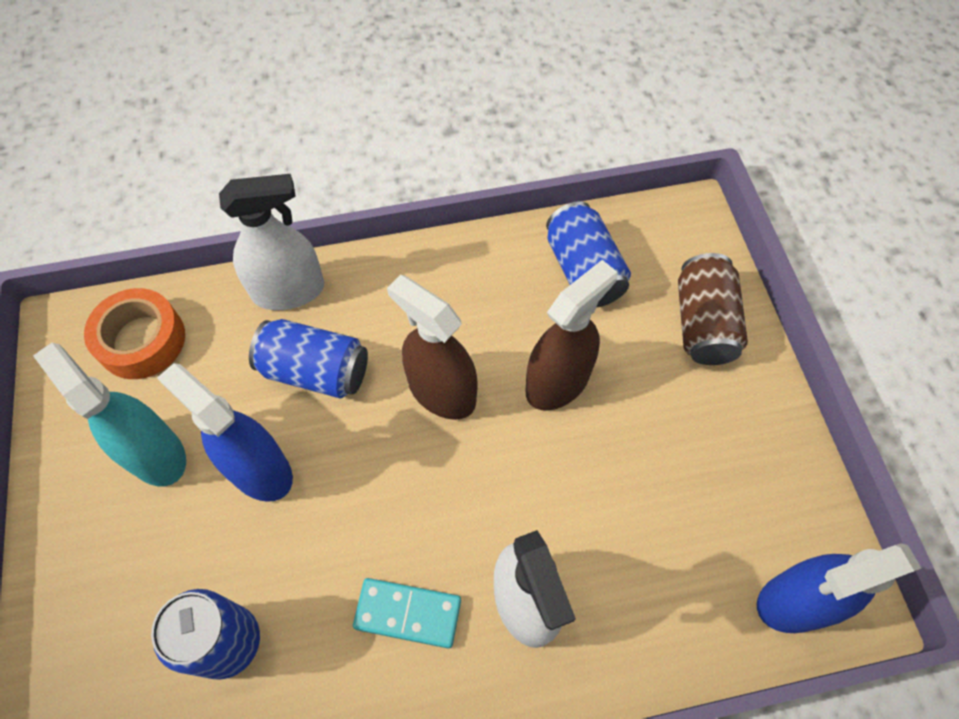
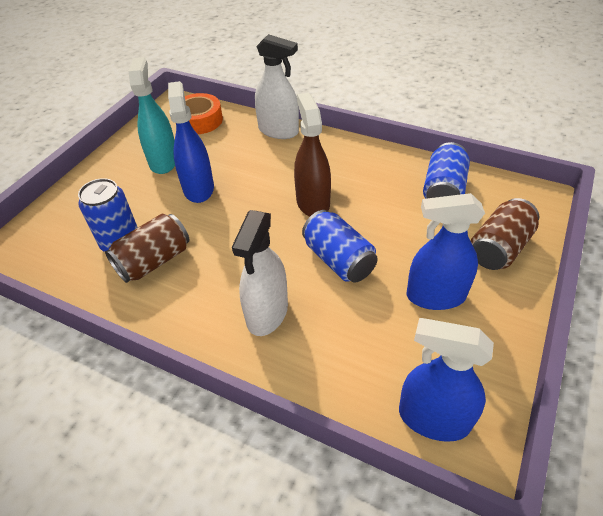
camera: 40 degrees right, 15 degrees down
(307, 635) = (154, 261): none -> brown can
(315, 371) = (260, 165): blue can -> blue can (338, 260)
(408, 613) = (206, 280): turquoise domino -> none
(557, 382) = (380, 230): brown spray bottle -> none
(687, 439) = (435, 296): none -> blue spray bottle

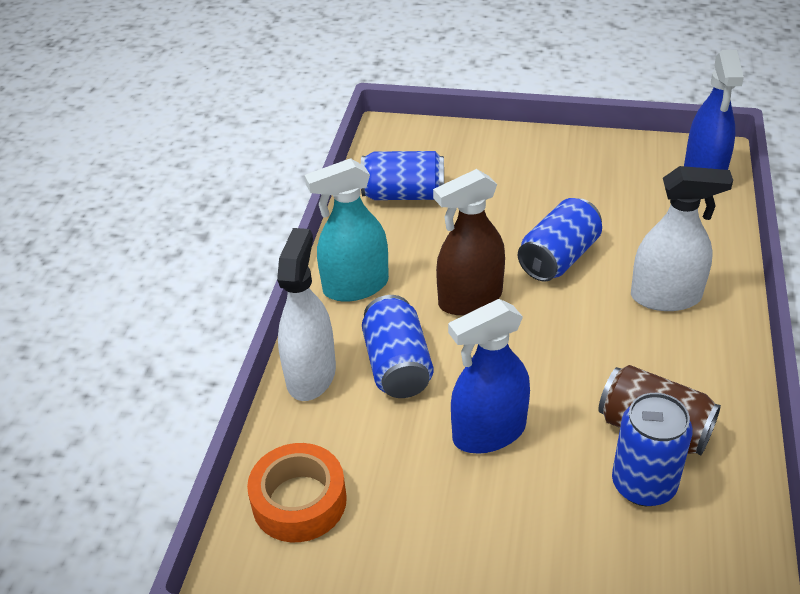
camera: 105 degrees left, 5 degrees down
(163, 161) = (437, 509): turquoise spray bottle -> turquoise spray bottle (355, 286)
(269, 162) = (397, 365): none -> blue can
(435, 296) = (571, 185): blue spray bottle -> none
(499, 248) = (484, 152): brown can -> none

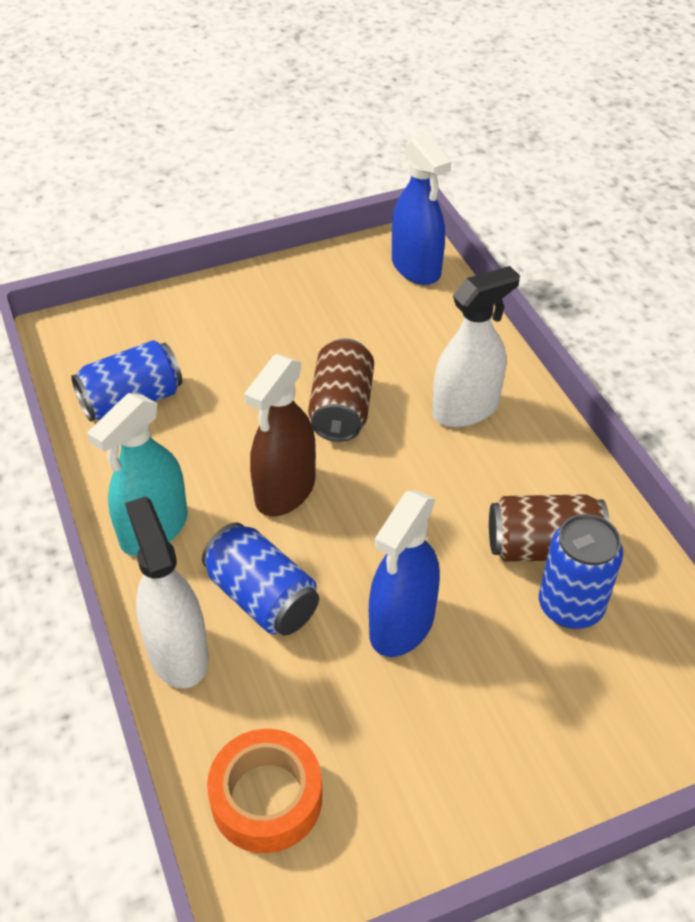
camera: 35 degrees left, 5 degrees up
(559, 258) = (341, 409): blue can -> brown can

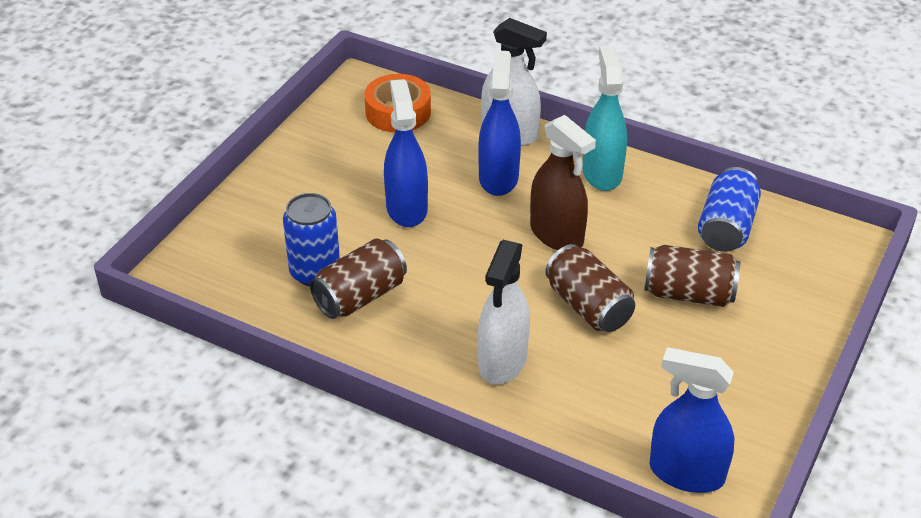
camera: 140 degrees right, 5 degrees down
(247, 369) = (688, 293): none -> brown can
(262, 597) = (498, 178): blue can -> blue spray bottle
(285, 490) = (557, 235): brown spray bottle -> brown spray bottle turned 150 degrees clockwise

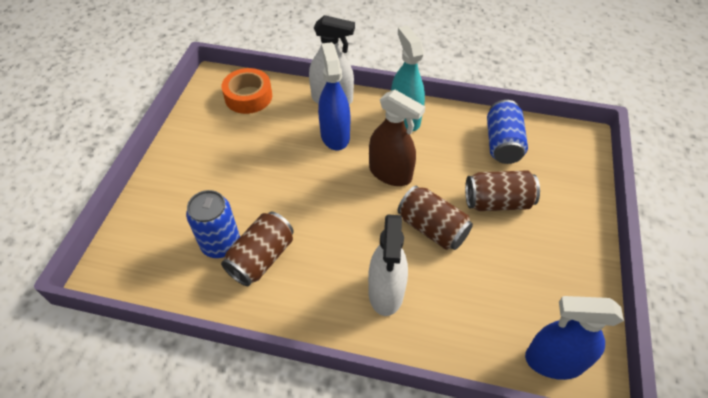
camera: 15 degrees left, 10 degrees up
(406, 208) = (276, 173): blue spray bottle -> none

